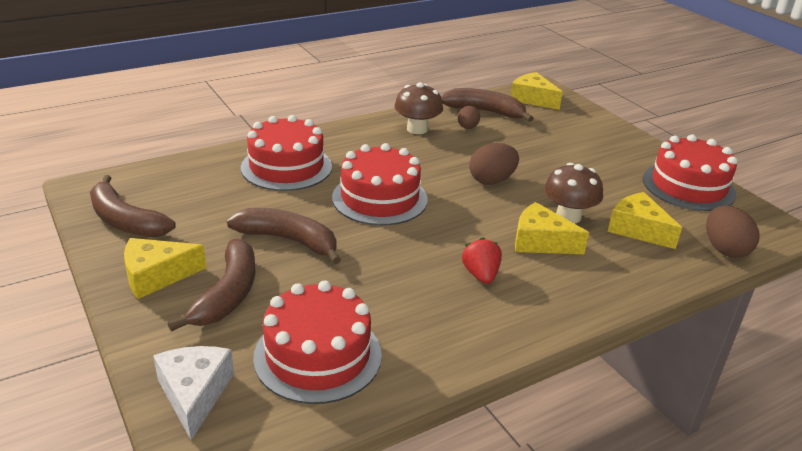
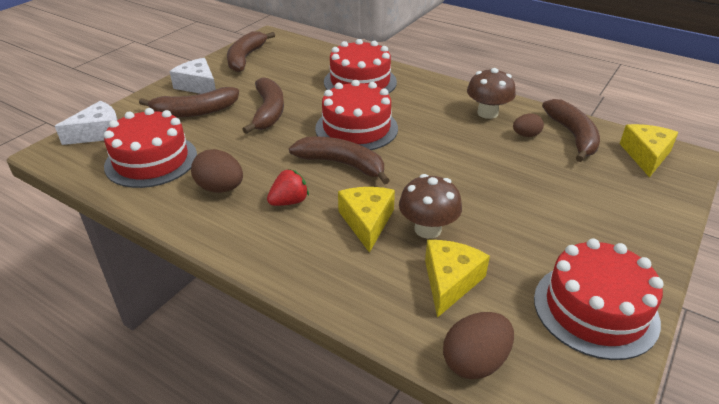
camera: 65 degrees right, 5 degrees up
(156, 276) = (198, 86): yellow cheese -> white cheese
(439, 226) = (342, 164): none -> brown banana
(491, 181) = (444, 171): brown egg -> brown egg (220, 188)

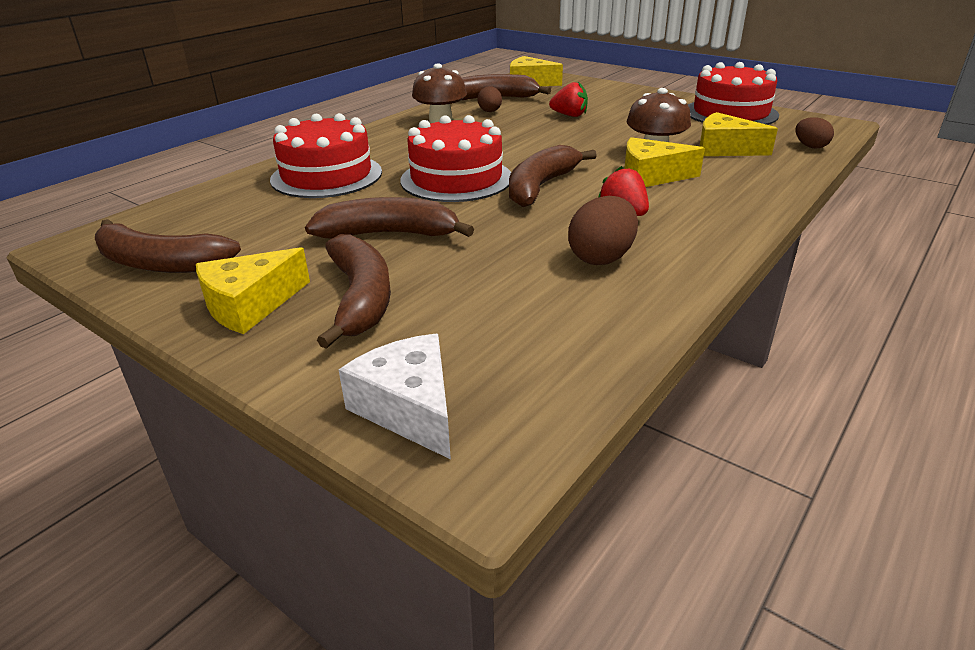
camera: 85 degrees left, 5 degrees down
(151, 160) = (525, 325): red cake -> none
(198, 86) = (250, 305): white cheese -> yellow cheese
(475, 362) = (810, 146): brown egg -> brown egg, size x0.63
(533, 181) = (569, 115): none -> red strawberry

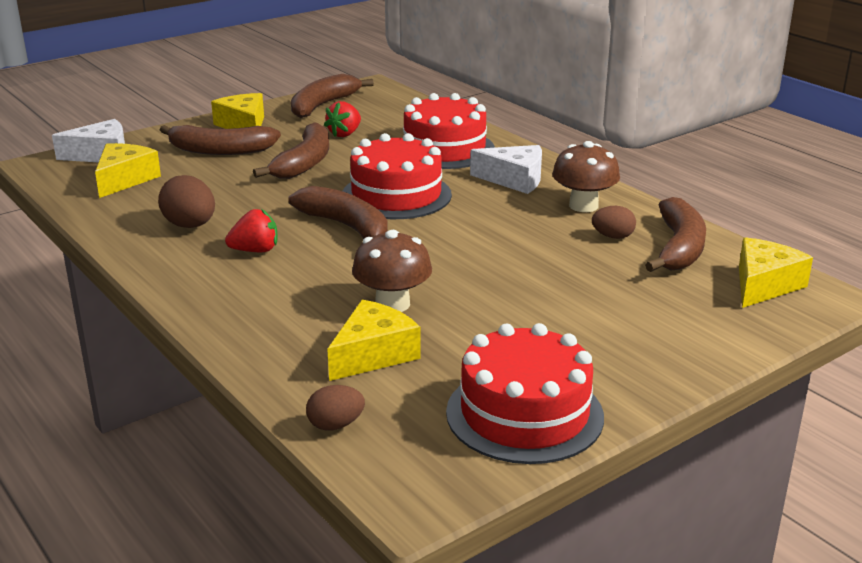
camera: 105 degrees right, 5 degrees down
(397, 144) = (514, 180): none -> white cheese
(569, 115) = (573, 283): red strawberry -> red strawberry (344, 134)
(651, 176) = (327, 284): yellow cheese -> yellow cheese (124, 179)

